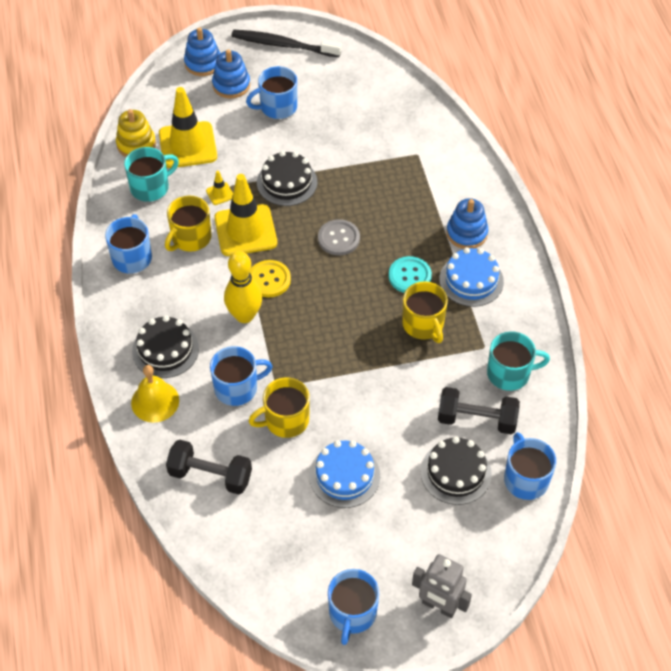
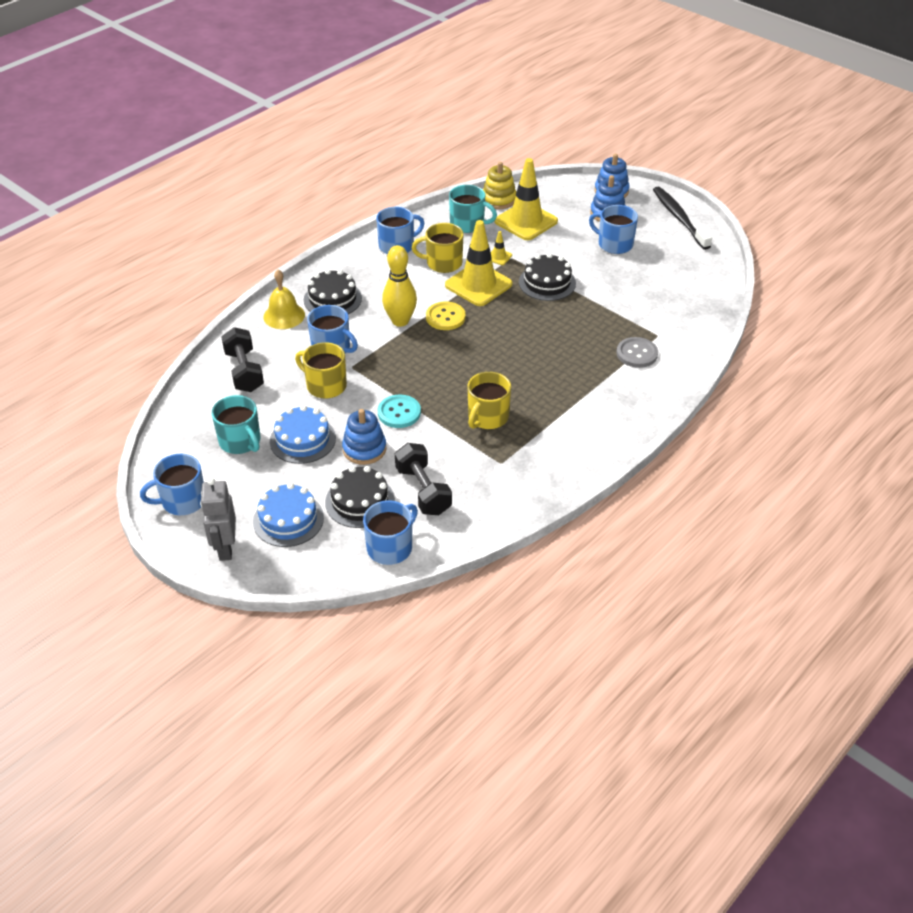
camera: 55 degrees right, 10 degrees down
(338, 238) = (523, 333): grey button -> grey button (637, 354)
(409, 276) = (528, 387): turquoise button -> turquoise button (399, 412)
(466, 233) = (607, 400): blue stacking toy -> blue stacking toy (364, 449)
(471, 280) = (561, 424): blue cake -> blue cake (288, 519)
(510, 373) = (489, 490): turquoise mug -> turquoise mug (240, 441)

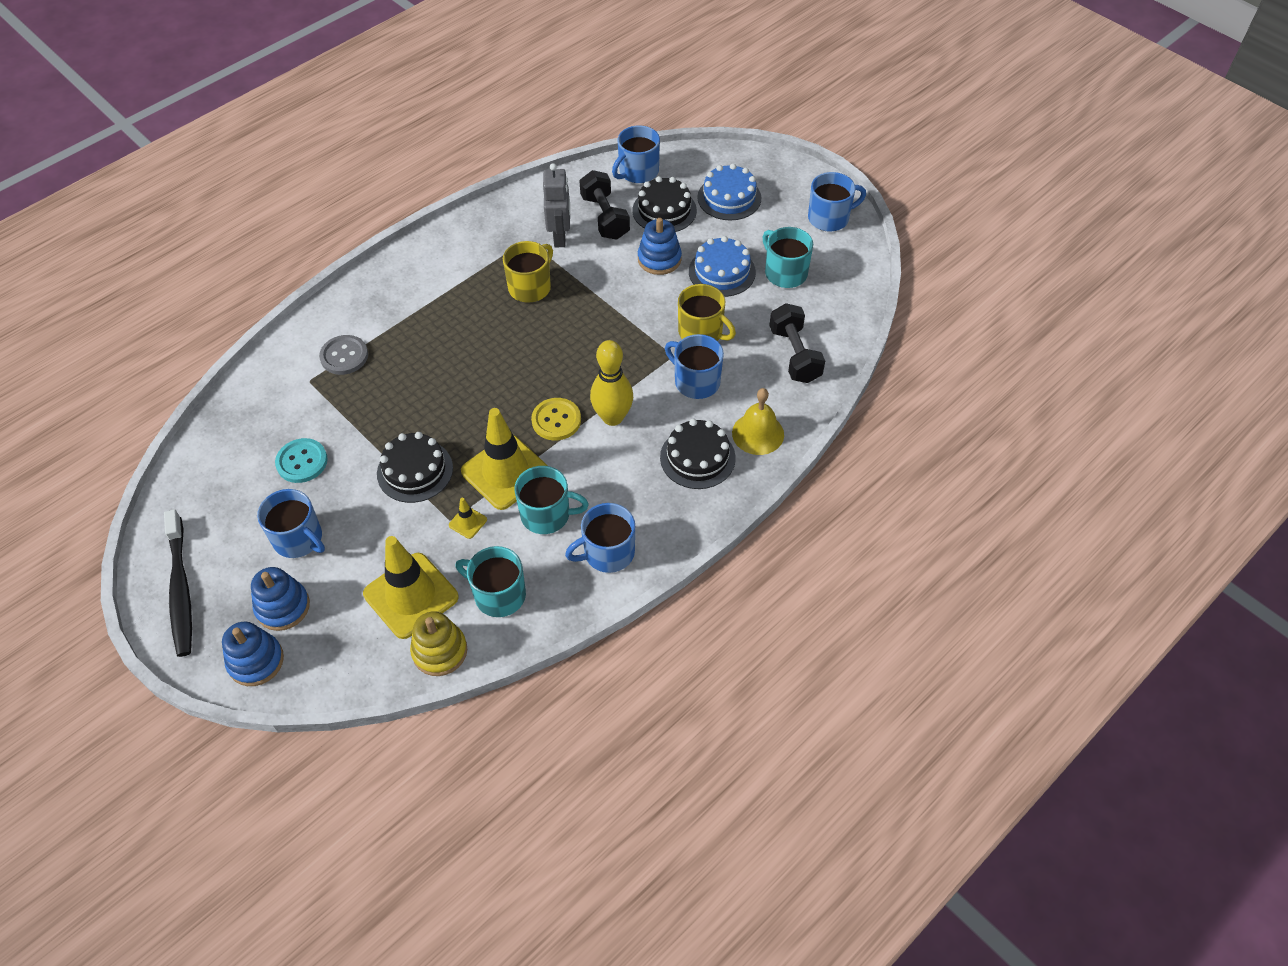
camera: 175 degrees left, 10 degrees up
(225, 548) = (782, 177): grey robot -> grey robot (560, 237)
(399, 412) = (622, 296): turquoise button -> turquoise button (302, 462)
(443, 263) = (547, 515): yellow mug -> turquoise mug

